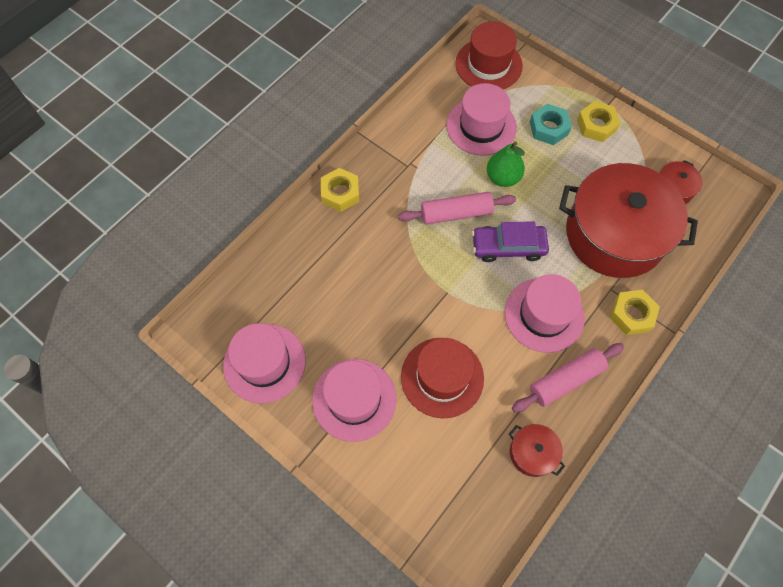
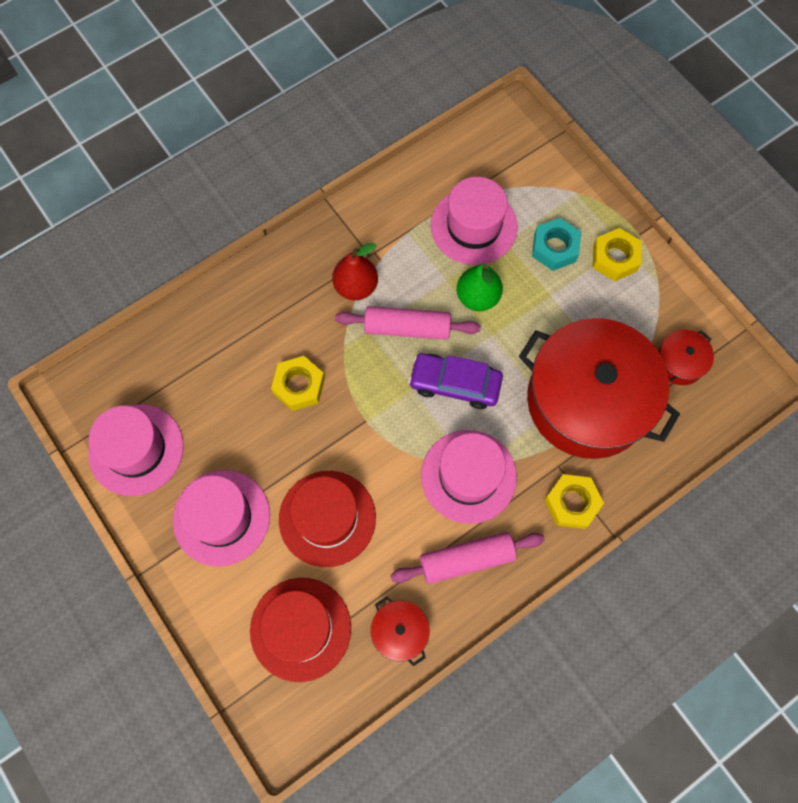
camera: 15 degrees right, 5 degrees up
(340, 193) = (281, 270): yellow nut -> yellow nut (299, 386)
(404, 192) = (356, 286): none -> red pear
(488, 65) = (509, 149): red hat -> red hat (300, 629)

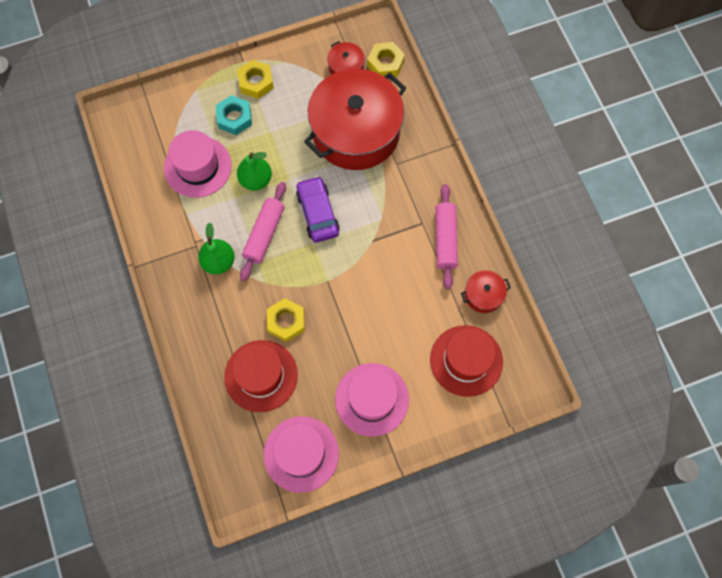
camera: 75 degrees left, 0 degrees up
(327, 518) = (392, 324): red hat -> red hat (261, 375)
(356, 286) = (219, 262): red pear -> green pear
(455, 384) = (318, 213): purple car -> purple car turned 135 degrees clockwise
(468, 476) = (388, 222): pink hat -> none
(572, 503) = (424, 163): yellow nut -> yellow nut (385, 63)

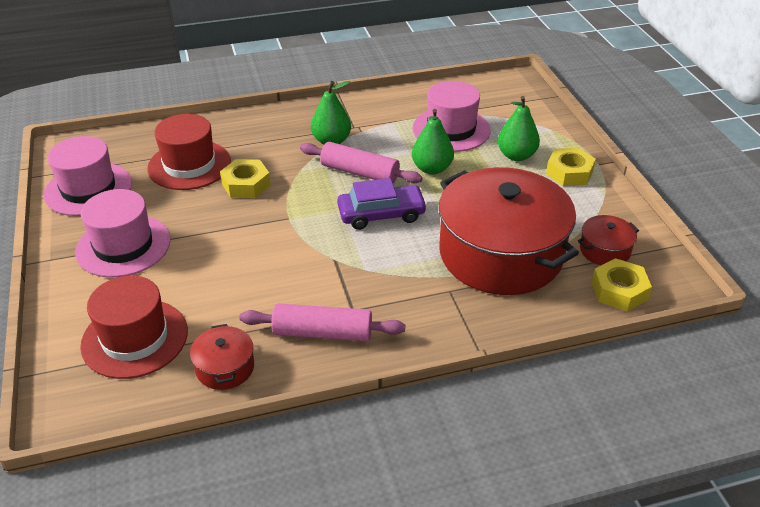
camera: 95 degrees right, 30 degrees down
(234, 118) = (516, 155): turquoise nut -> green pear

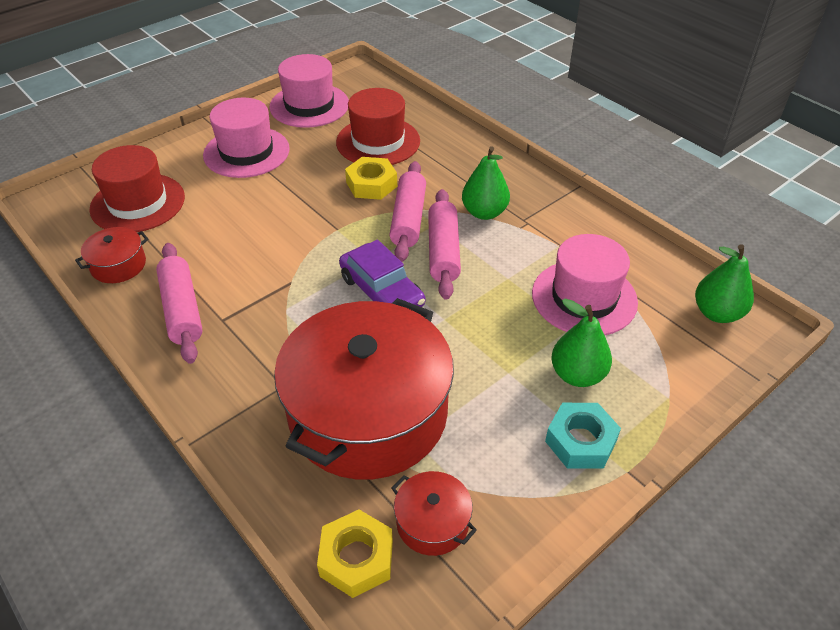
camera: 65 degrees right, 5 degrees up
(308, 178) = (408, 219): none -> pink rolling pin
(432, 168) = (491, 305): green pear -> green pear (717, 313)
(569, 173) = (580, 441): yellow nut -> turquoise nut

